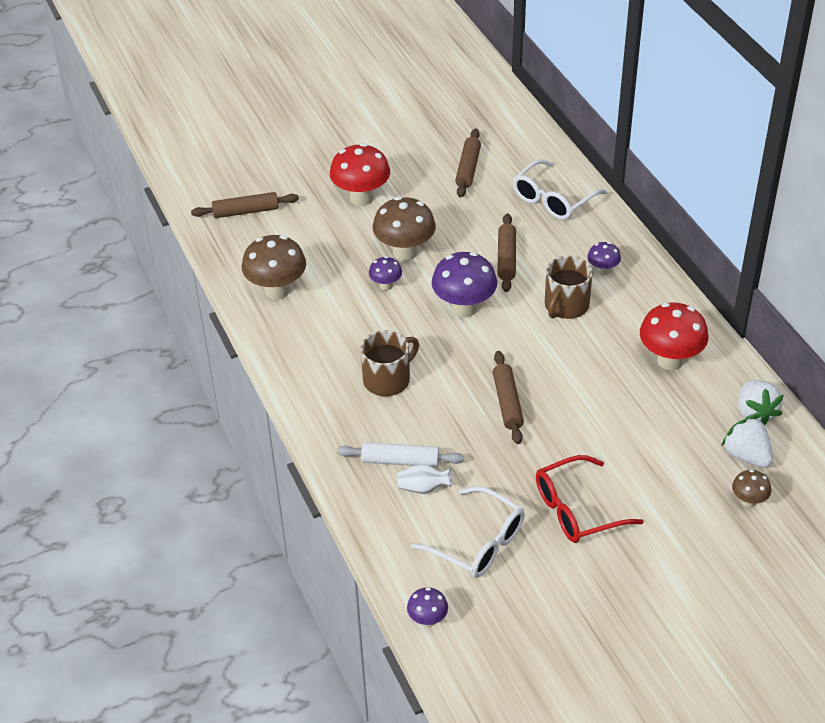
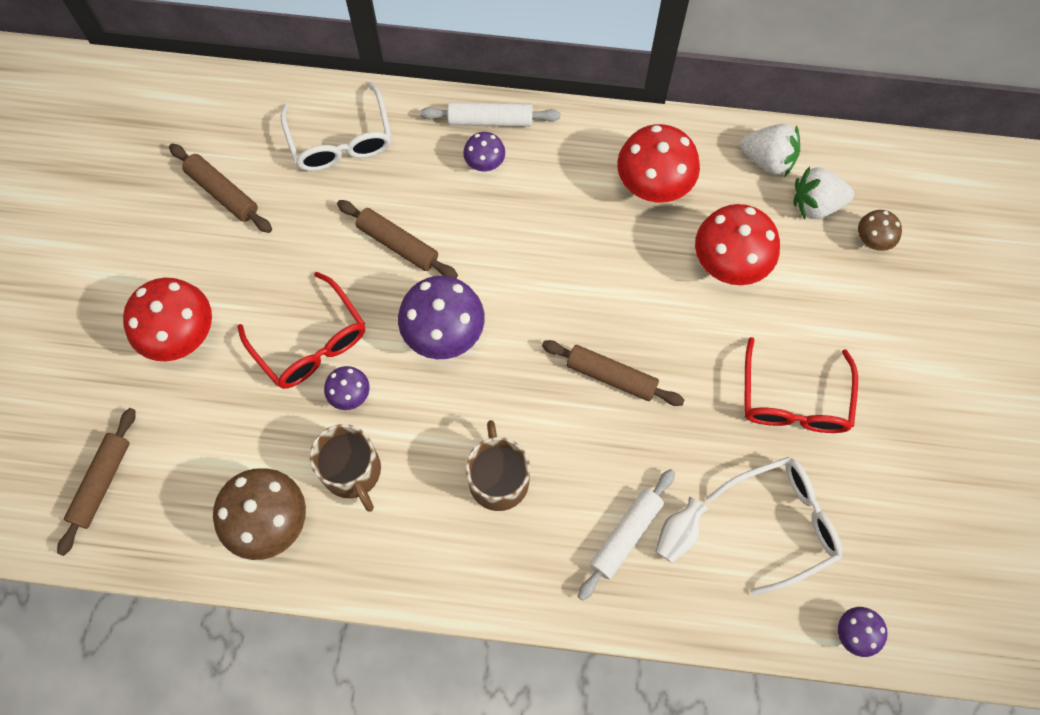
camera: 60 degrees left, 25 degrees up
(405, 252) = (311, 343): brown mushroom -> red glasses
(566, 305) = (511, 232): brown mug -> brown mug (352, 471)
(637, 258) = (490, 120): none -> white rolling pin
(649, 427) = (728, 265): none -> red mushroom

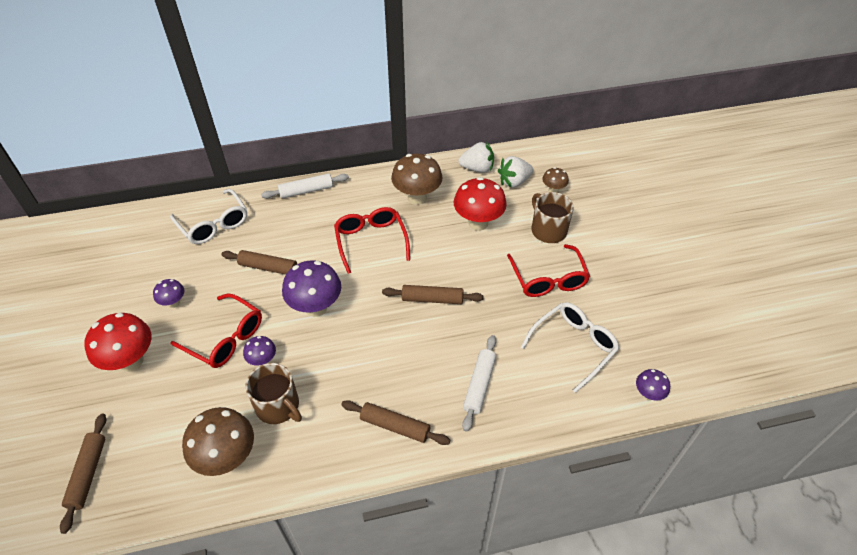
camera: 20 degrees left, 20 degrees down
(223, 192) = (140, 271): brown rolling pin -> brown rolling pin (395, 426)
(485, 164) = (310, 212): purple mushroom -> purple mushroom (174, 303)
(498, 479) = (382, 379): brown mug -> brown mug (548, 230)
(557, 245) = (371, 241): none -> red glasses
(653, 187) = (417, 197): red mushroom -> brown mushroom
(678, 534) = (512, 373): white vase -> none

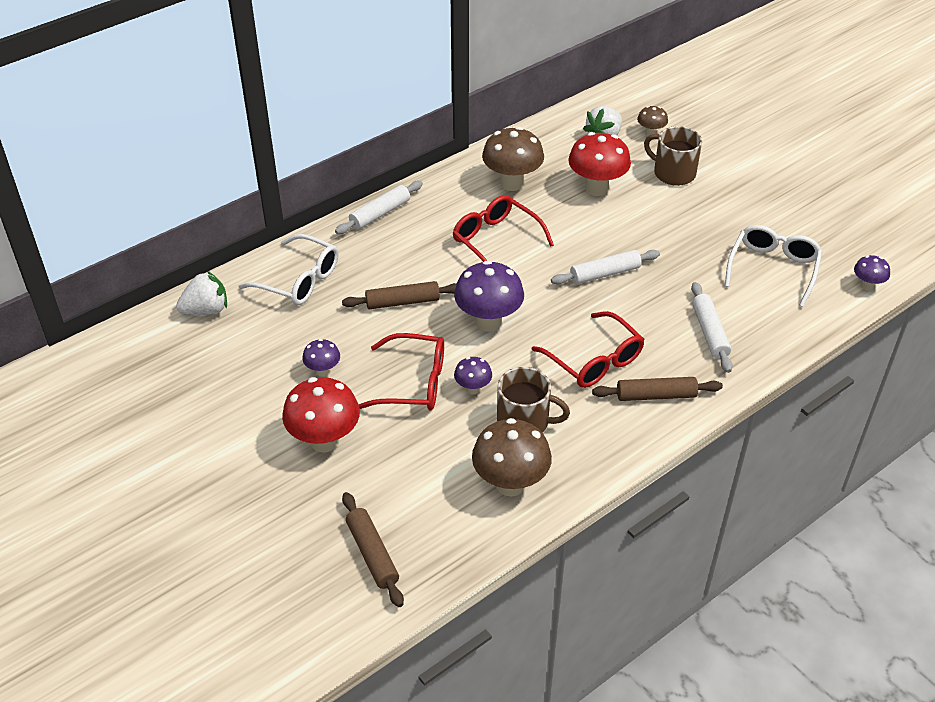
camera: 25 degrees left, 5 degrees down
(432, 299) = (605, 274): brown rolling pin -> white rolling pin
(477, 168) = (555, 135): white strawberry -> white strawberry (206, 310)
(548, 279) = (706, 218): red glasses -> red glasses (594, 361)

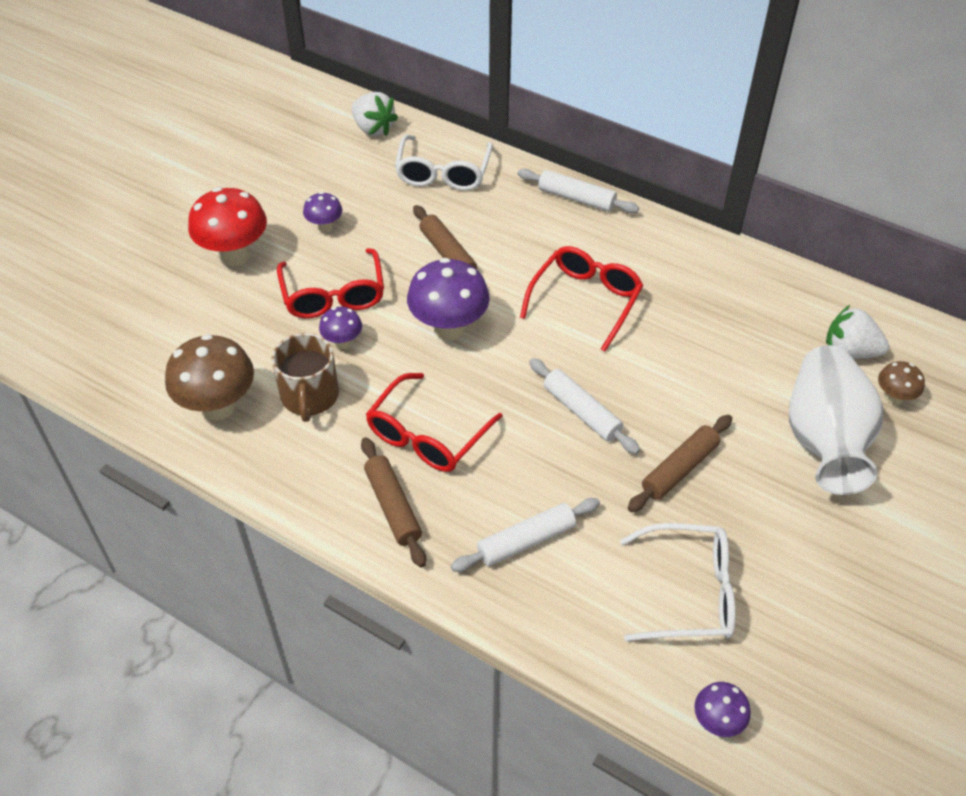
camera: 70 degrees right, 5 degrees up
(372, 554) = (106, 328): brown rolling pin -> brown rolling pin (679, 469)
(512, 183) = (697, 288): brown mushroom -> none
(596, 188) = (739, 368): red mushroom -> none
(673, 173) = (824, 440): brown mug -> white vase

